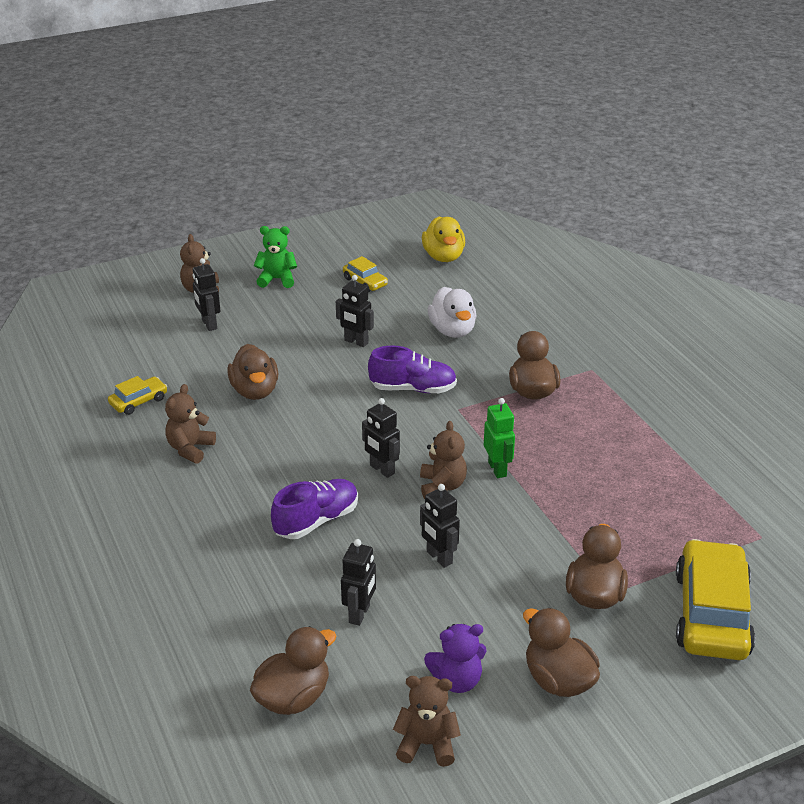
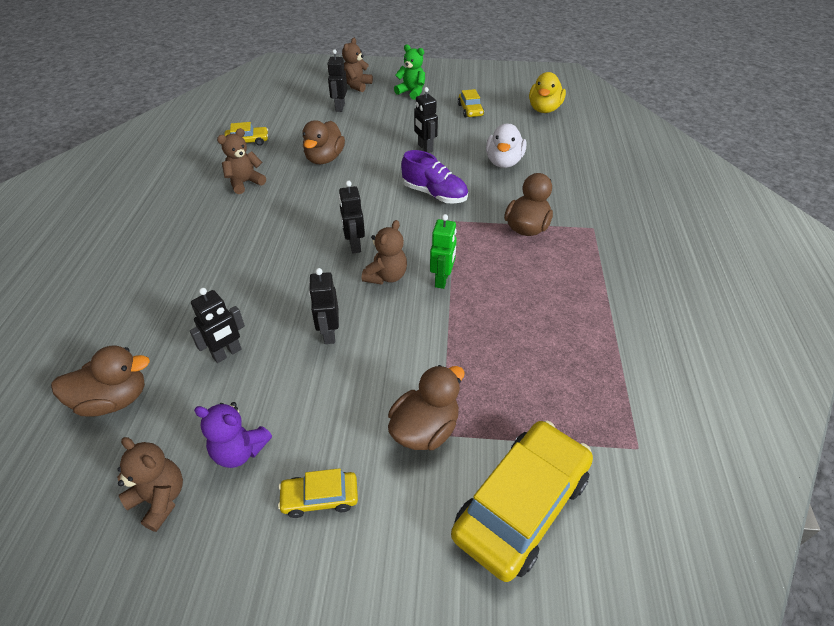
camera: 30 degrees right, 10 degrees up
(316, 520) = (271, 265): purple shoe -> none
(558, 680) = (320, 498): brown duck -> yellow car

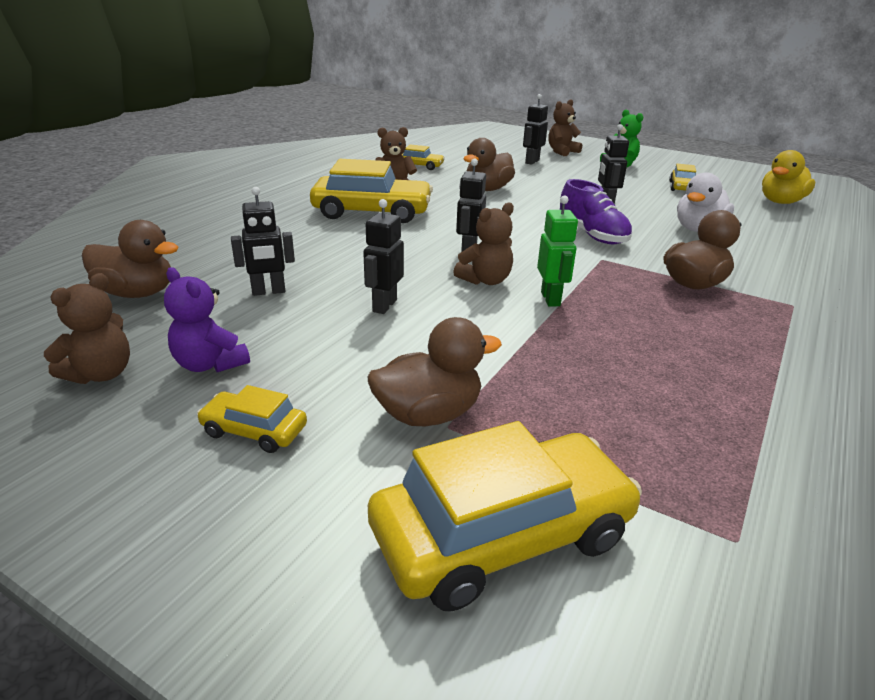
camera: 25 degrees right, 15 degrees down
(160, 499) = (101, 374): brown teddy bear -> brown teddy bear turned 60 degrees clockwise
(246, 221) = (372, 212): none -> yellow car
(442, 280) = (551, 299): green robot -> green robot turned 45 degrees counterclockwise

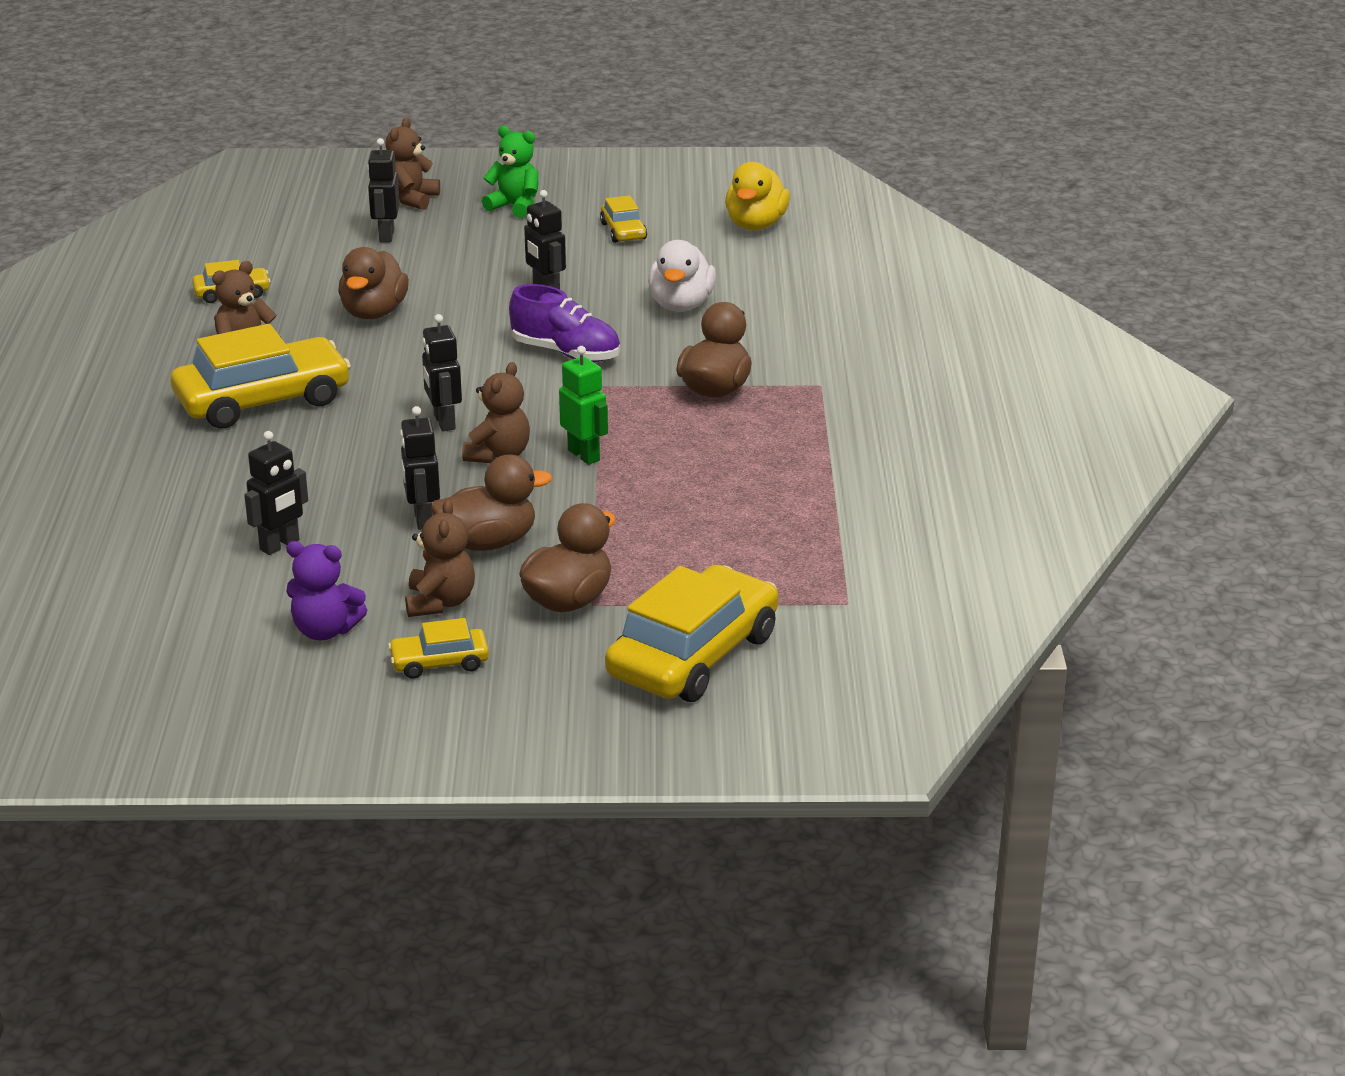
camera: 30 degrees left, 0 degrees up
(101, 374) = (235, 674): brown teddy bear -> brown teddy bear (440, 602)
(137, 293) = (136, 596): brown duck -> brown duck (488, 543)

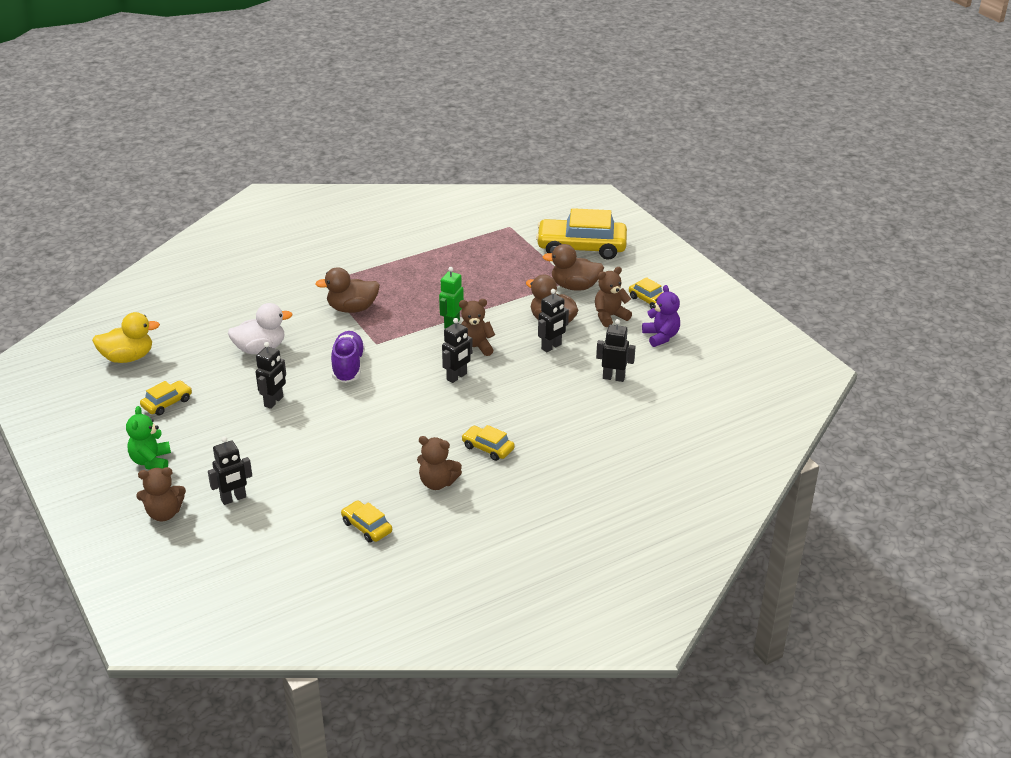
camera: 120 degrees left, 5 degrees up
(263, 400) = (488, 448): yellow car -> yellow car, size x0.48
(374, 313) = (350, 454): brown duck -> none

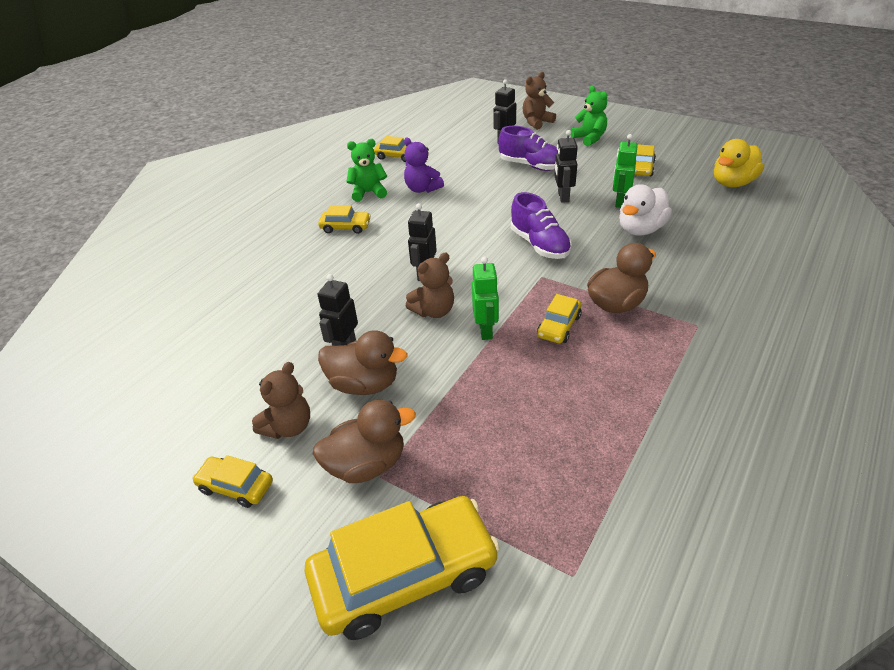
camera: 155 degrees right, 5 degrees up
(238, 378) = (619, 202): none -> green robot
(253, 449) = (531, 166): none -> purple shoe
(404, 310) = (559, 326): none -> yellow car
(437, 483) = (368, 192): brown teddy bear -> green teddy bear
(613, 378) = (251, 336): black robot -> none
(661, 337) = (204, 420): purple teddy bear -> purple teddy bear (422, 189)

